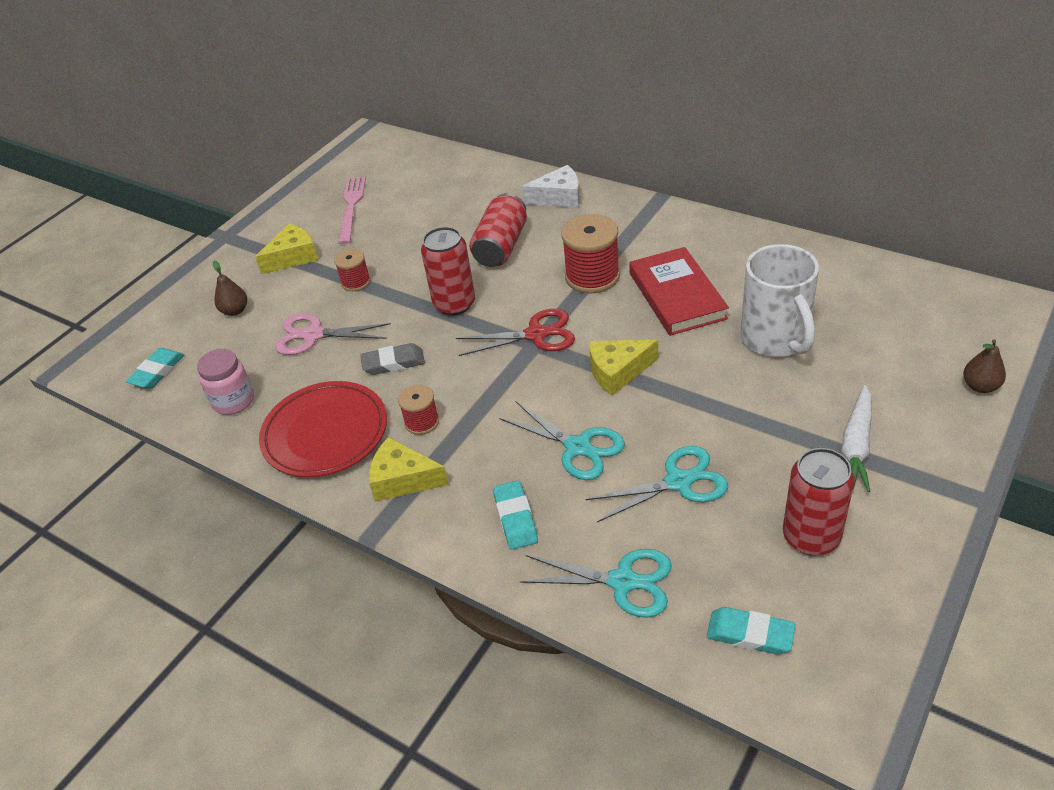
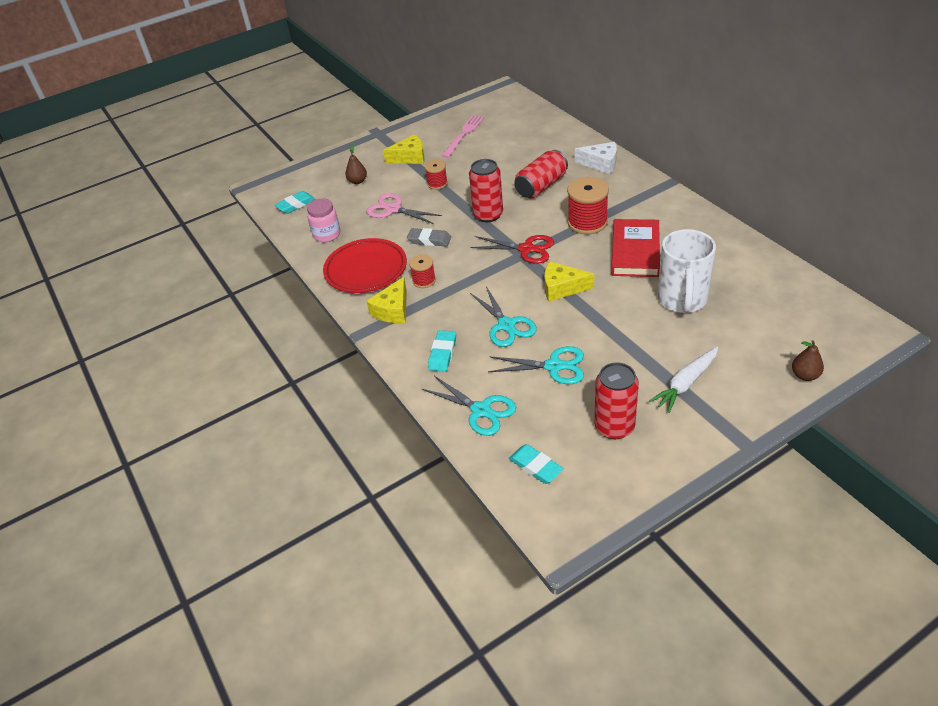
camera: 25 degrees right, 0 degrees up
(403, 479) = (393, 310): yellow cheese -> yellow cheese turned 105 degrees counterclockwise

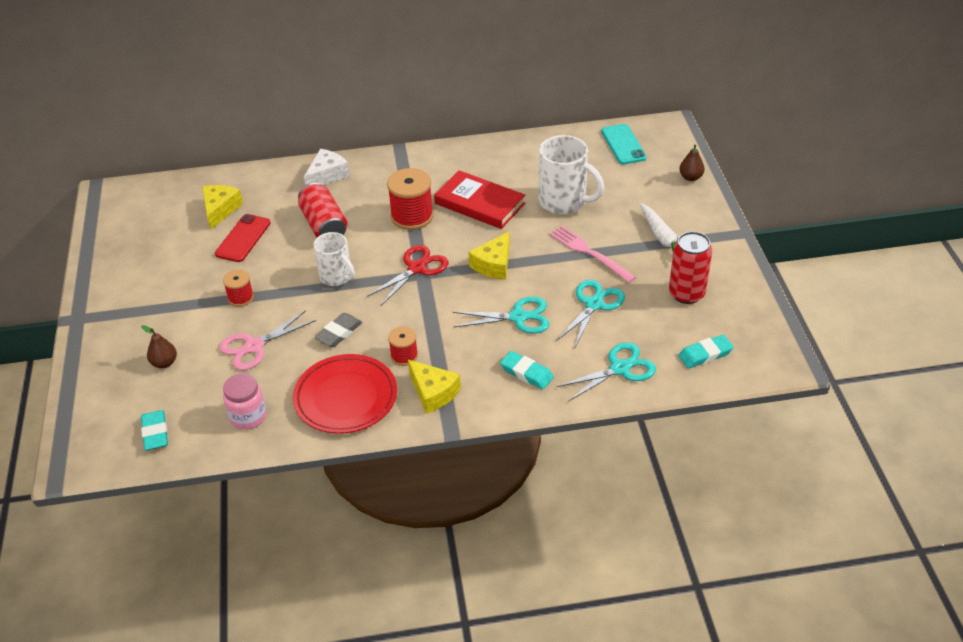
camera: 70 degrees left, 0 degrees up
(410, 157) = (163, 305): yellow cheese -> yellow cheese (220, 210)
(464, 134) = (166, 249): pink fork -> pink fork (589, 253)
(488, 215) = (336, 277): red can -> white mug
(498, 159) = (243, 238): none -> red phone
(811, 309) = (623, 144): none -> turquoise phone

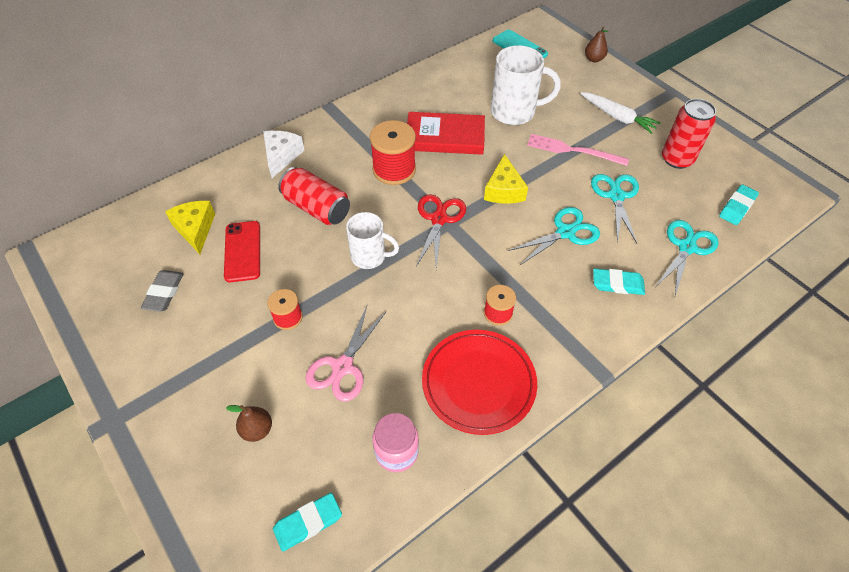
camera: 30 degrees left, 10 degrees up
(155, 433) = (308, 523): turquoise eraser -> turquoise eraser turned 75 degrees counterclockwise
(339, 333) = (417, 315): grey eraser -> grey eraser (164, 293)
(433, 393) = (554, 340): yellow cheese -> none

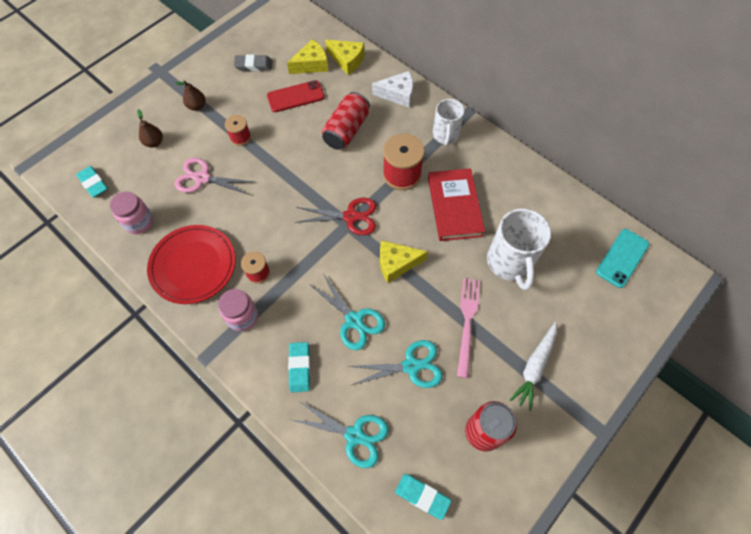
camera: 80 degrees right, 10 degrees up
(206, 193) = (347, 60): none -> yellow cheese
(369, 257) = (302, 175): white mug -> white mug (445, 135)
(554, 333) = (242, 317): none -> pink jar
(594, 59) = (632, 339): brown pear -> brown pear (197, 106)

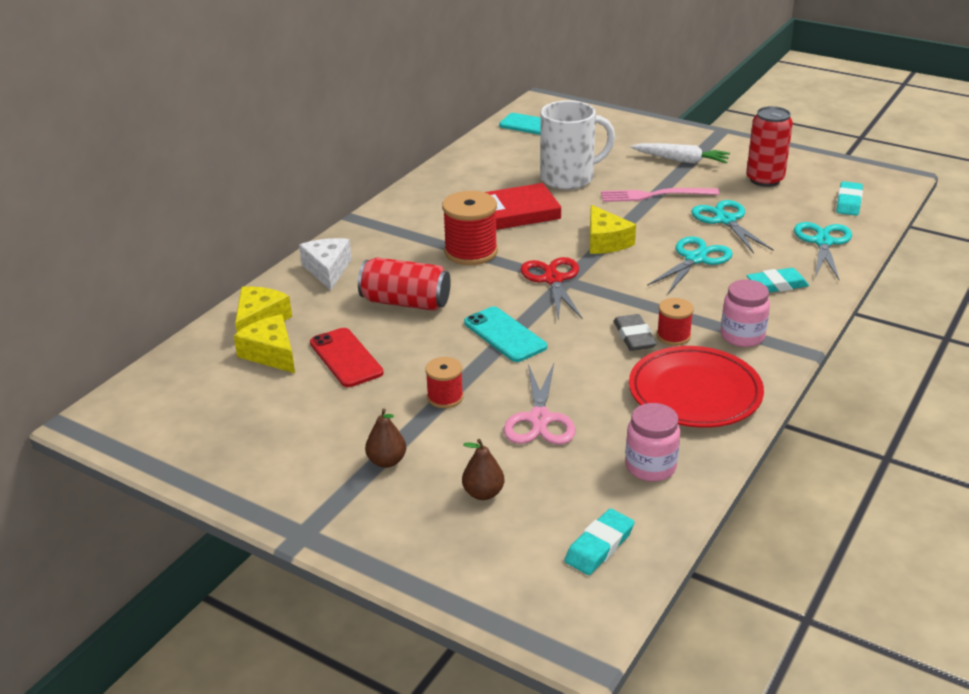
camera: 100 degrees left, 30 degrees down
(253, 65) = (277, 415): grey eraser -> grey eraser (634, 337)
(292, 176) = (505, 335): none -> turquoise phone
(445, 135) = (396, 229): white mug -> none

